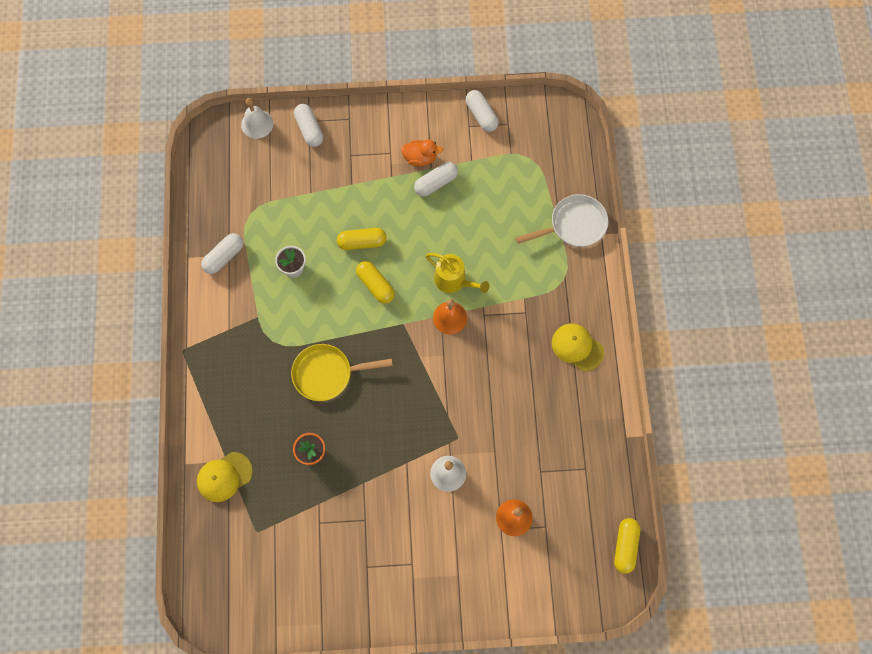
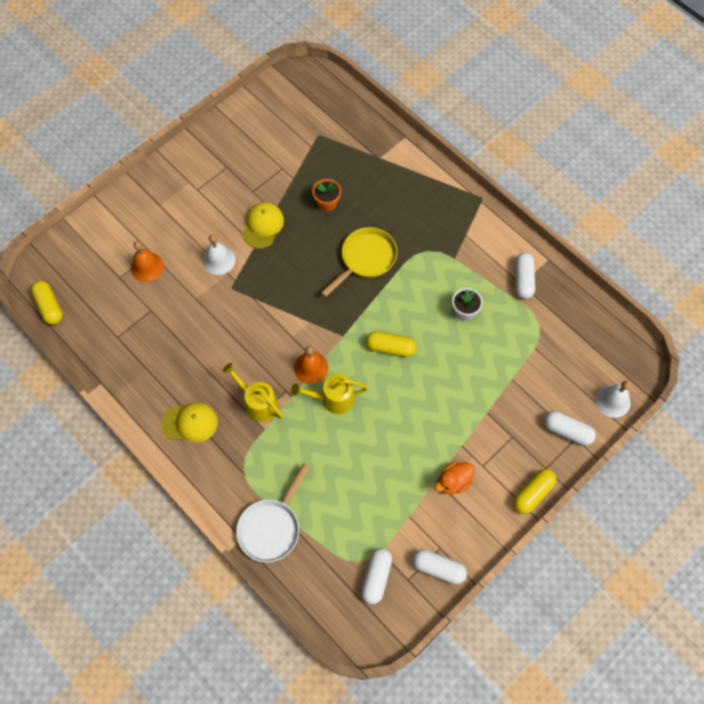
camera: 140 degrees right, 5 degrees down
(224, 477) = (371, 148): yellow cap -> yellow cap (263, 226)
(362, 242) = (432, 372): yellow capsule -> yellow capsule (533, 493)
(436, 183) = (420, 470): white capsule -> white capsule (376, 577)
(513, 322) = (258, 403): none -> yellow watering can

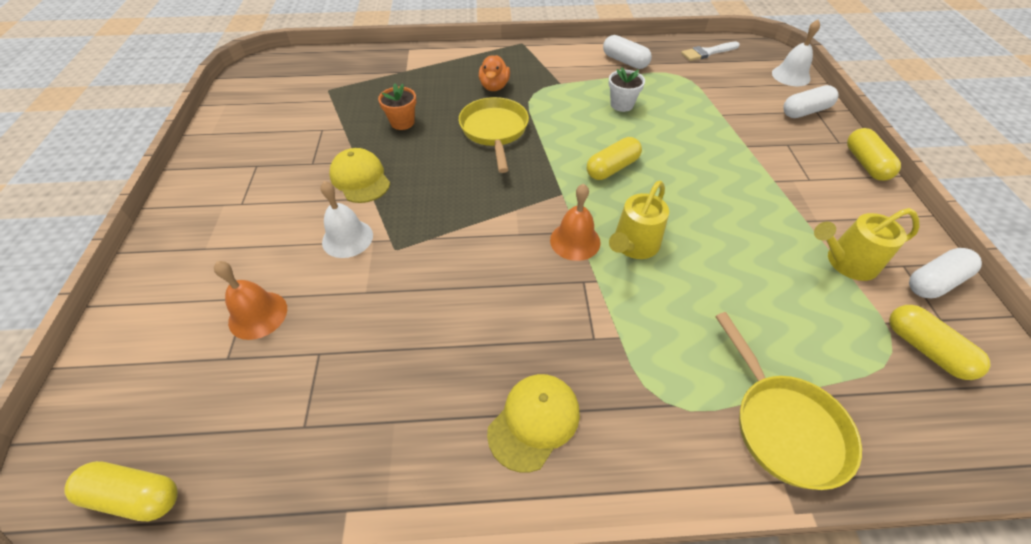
camera: 50 degrees left, 15 degrees down
(258, 403) = (575, 319): yellow watering can -> yellow watering can (846, 262)
(271, 527) = (784, 426): white pan -> yellow pan
(376, 577) = (925, 349): white capsule -> yellow capsule
(453, 481) = (817, 209): orange duck -> orange duck (494, 87)
(593, 327) = (707, 52): none -> white brush

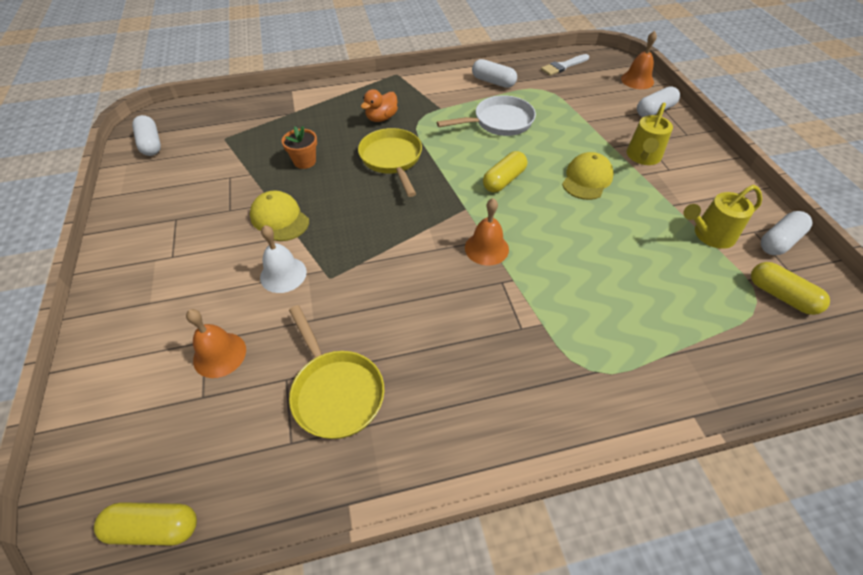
camera: 10 degrees left, 0 degrees up
(255, 87) = (151, 144): none -> white capsule
(494, 87) = (381, 118): orange duck -> orange duck turned 45 degrees clockwise
(534, 421) = (488, 404): yellow cap -> yellow cap (587, 179)
(622, 104) = (499, 122): white flower pot -> white pan
(633, 245) = (537, 245): yellow watering can -> yellow watering can (643, 157)
(784, 426) = (686, 373): yellow pan -> yellow pan (336, 392)
(791, 76) = (637, 80): white bell -> orange bell
(865, 163) = (711, 150): yellow capsule -> none

